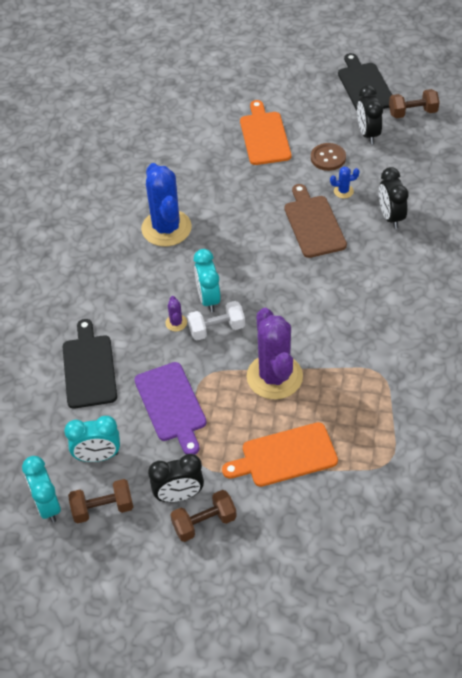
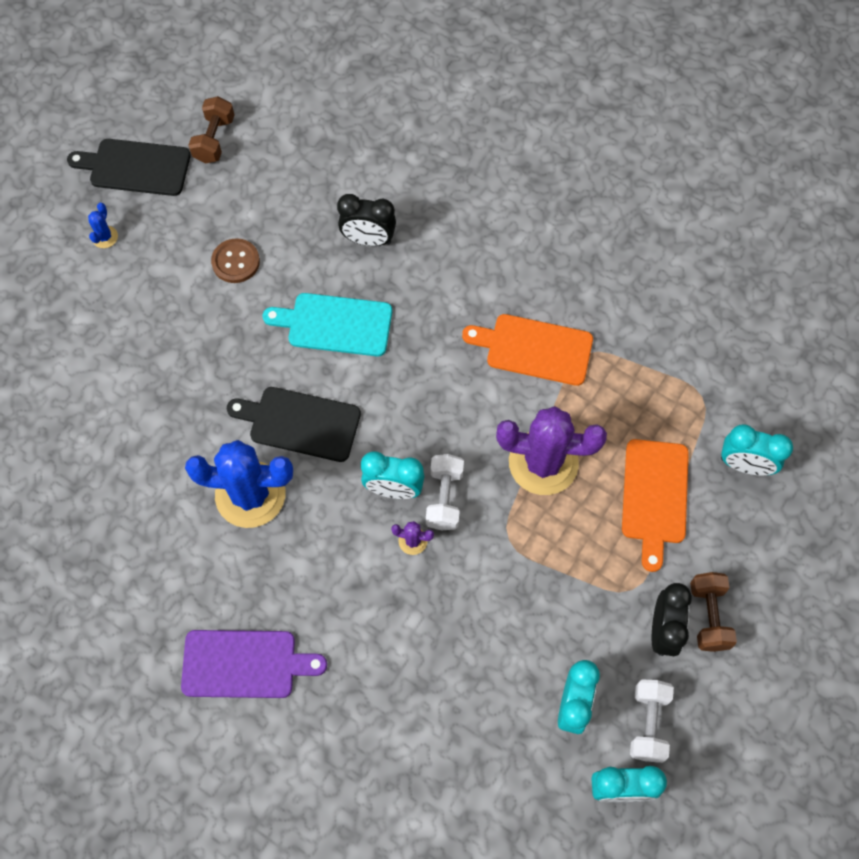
camera: 70 degrees left, 15 degrees up
(89, 368) = (435, 671): black cutting board -> black cutting board (300, 423)
(103, 508) = (648, 723): brown dumbbell -> white dumbbell
(171, 405) = (534, 592): purple cutting board -> purple cutting board (245, 663)
(264, 136) = (154, 316): orange cutting board -> orange cutting board (534, 349)
(313, 224) = (335, 324): brown cutting board -> turquoise cutting board
(343, 191) = (300, 270): blue cactus -> blue cactus (105, 237)
(345, 509) = (744, 465): none -> turquoise clock
(368, 134) = (221, 202): black clock -> none

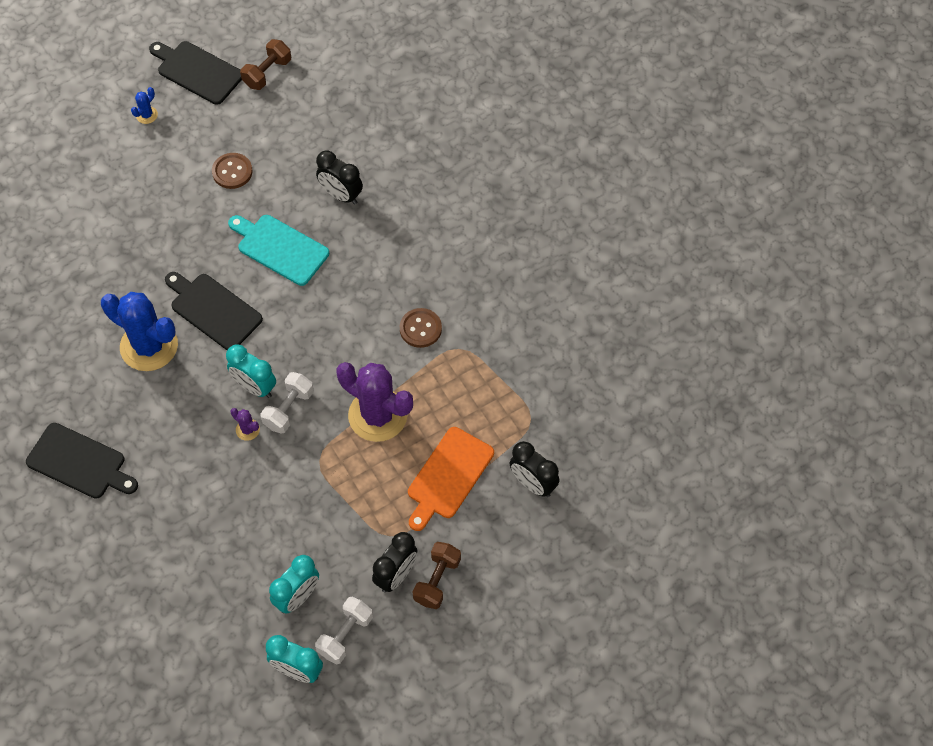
camera: 25 degrees right, 5 degrees down
(245, 663) = (80, 462): purple cutting board -> black cutting board
(534, 349) = (420, 329): orange cutting board -> brown button
(744, 465) = (533, 483): turquoise clock -> black clock

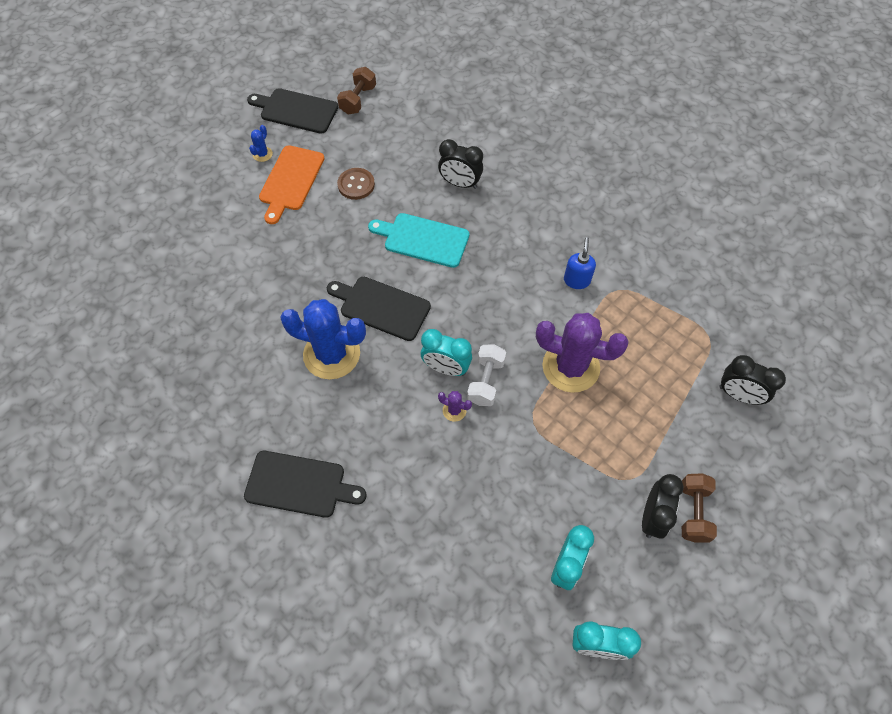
camera: 15 degrees left, 0 degrees up
(345, 635) = (629, 593): white dumbbell -> none
(420, 329) = (576, 280): brown button -> blue soap dispenser
(448, 476) = (659, 408): orange cutting board -> orange cutting board (291, 181)

